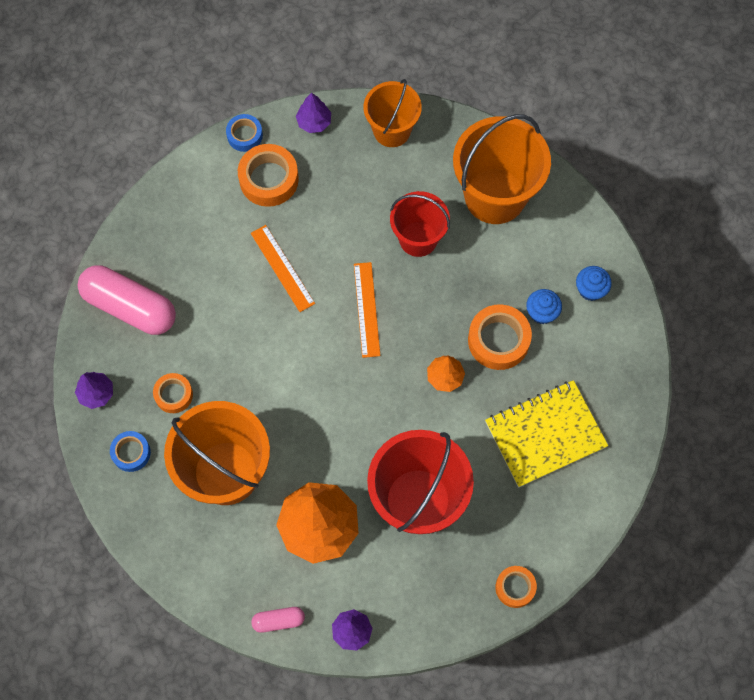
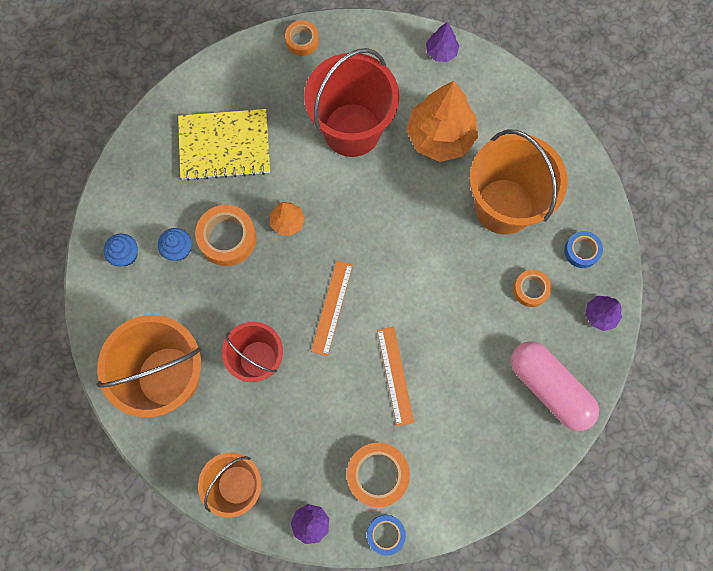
camera: 160 degrees left, 5 degrees up
(278, 620) = (496, 78): pink capsule -> none

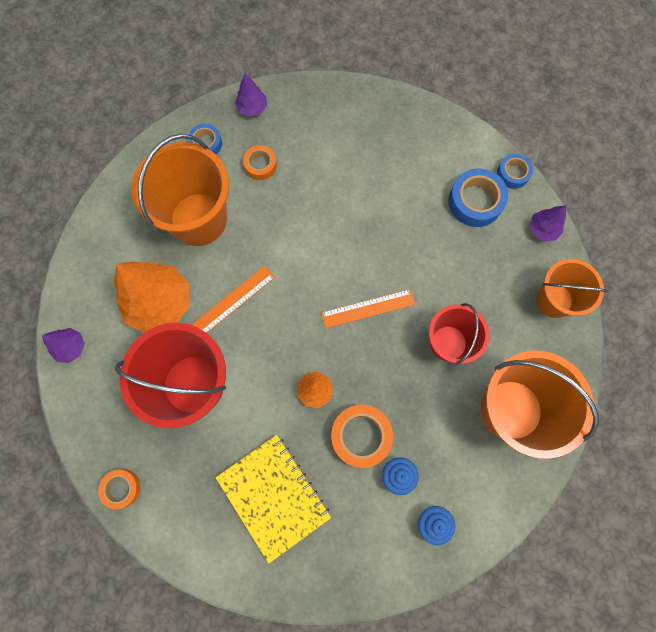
camera: 120 degrees left, 0 degrees up
(377, 475) = (475, 201): orange tape -> blue tape
(395, 375) = (392, 229): orange ruler -> orange ruler (234, 300)
(549, 388) = (332, 116): pink capsule -> none

